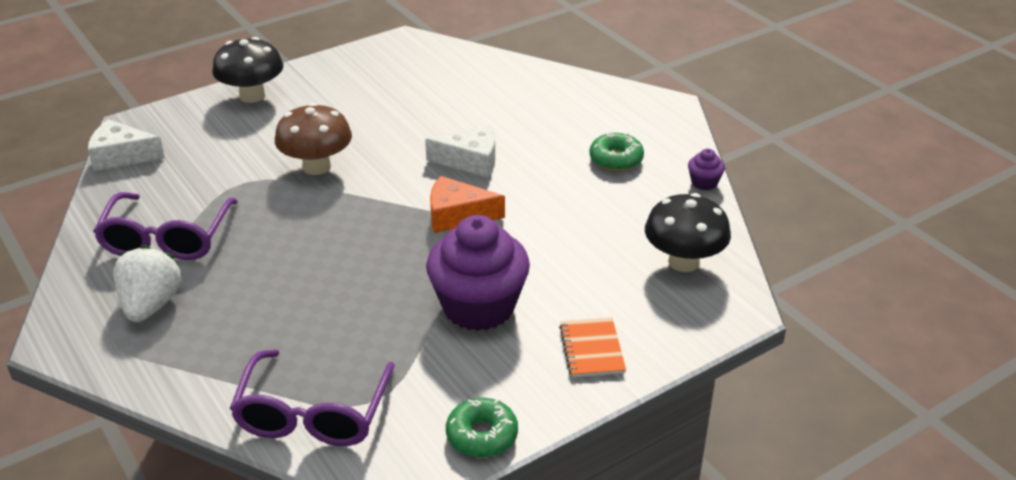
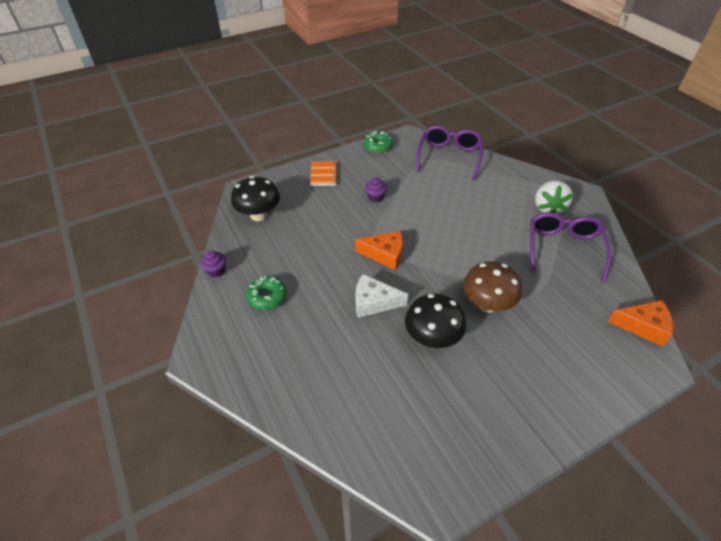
camera: 175 degrees left, 10 degrees up
(121, 156) = (642, 326): white cheese -> orange cheese
(252, 96) = (573, 401): black mushroom -> black mushroom (432, 338)
(478, 307) = (375, 197): purple cupcake -> purple cupcake, size x0.41

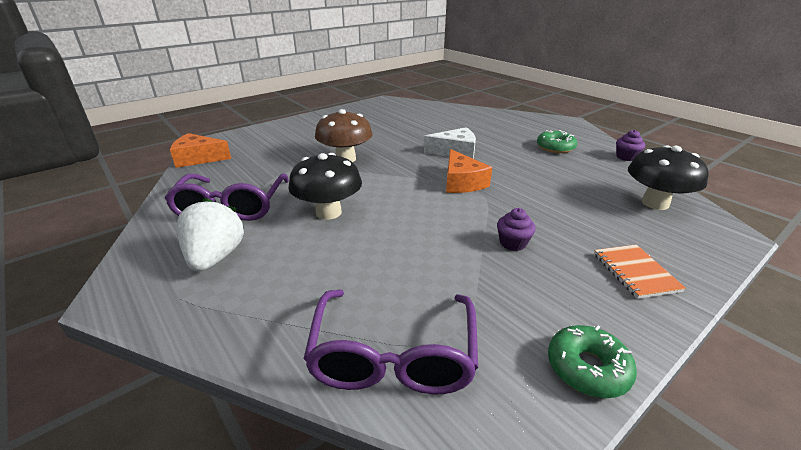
camera: 170 degrees right, 15 degrees down
(384, 254) = (462, 182): orange cheese -> orange cheese turned 105 degrees counterclockwise
(432, 338) = (396, 140): black mushroom -> black mushroom (328, 212)

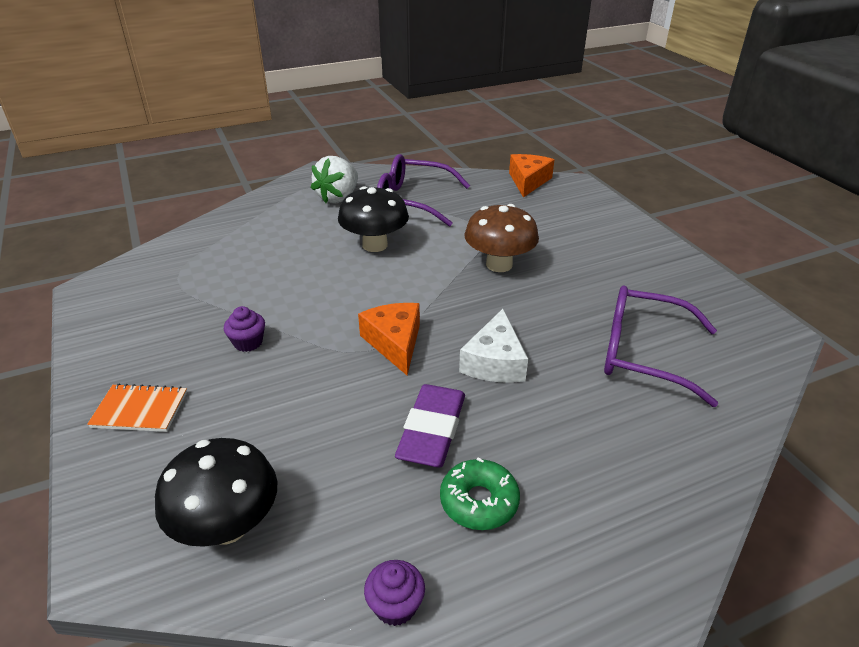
camera: 105 degrees right, 5 degrees up
(215, 257) = (338, 197): white strawberry -> white strawberry turned 105 degrees clockwise
(393, 356) = (183, 255): purple glasses -> purple glasses (642, 353)
(462, 182) = (394, 343): orange cheese -> orange cheese turned 75 degrees clockwise
(525, 162) = (432, 430): none -> purple eraser
(587, 368) = (96, 328): green donut -> none

